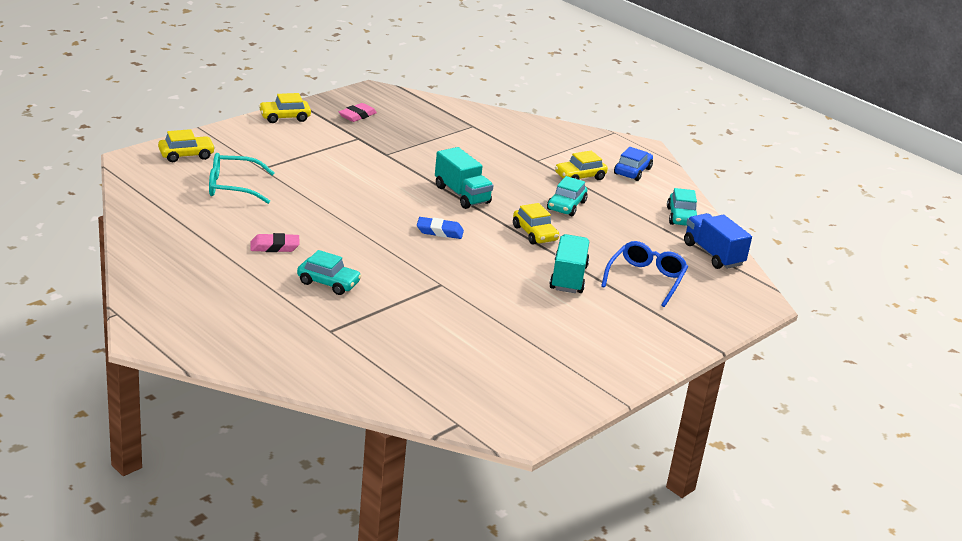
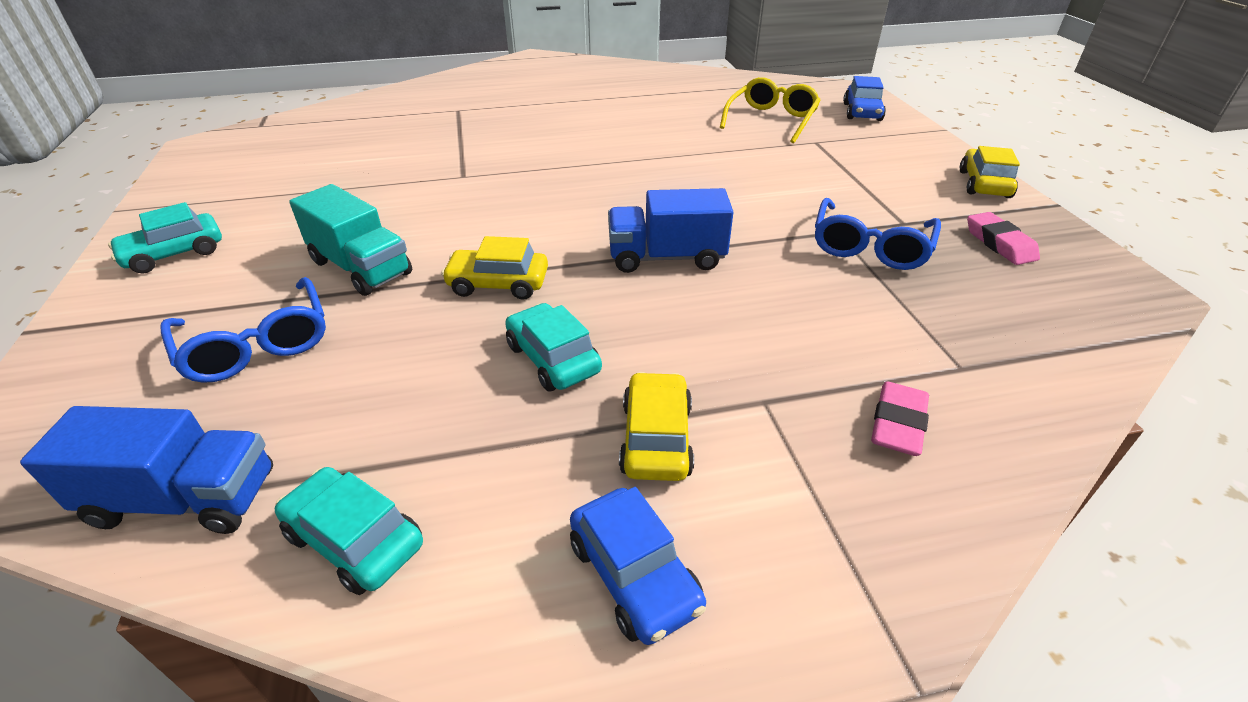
camera: 125 degrees right, 10 degrees up
(186, 155) = (862, 112): yellow car -> blue car
(232, 187) = (771, 120): turquoise glasses -> yellow glasses
(274, 247) = (625, 116): pink eraser -> pink eraser (897, 424)
(328, 283) = (533, 124): turquoise car -> turquoise car (174, 254)
(394, 145) = (870, 247): none -> blue glasses
(439, 231) = (576, 208): blue eraser -> none
(462, 195) = (666, 257): turquoise truck -> blue truck

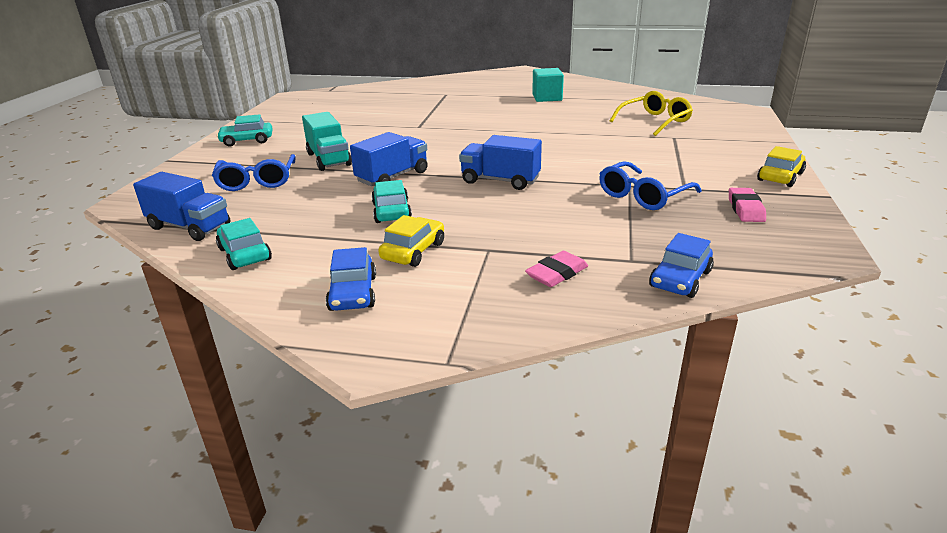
camera: 25 degrees right, 10 degrees down
(498, 284) = (392, 177): yellow car -> blue truck
(605, 99) = (547, 98): none -> turquoise cube
(862, 112) = (734, 124): blue car -> blue car (680, 279)

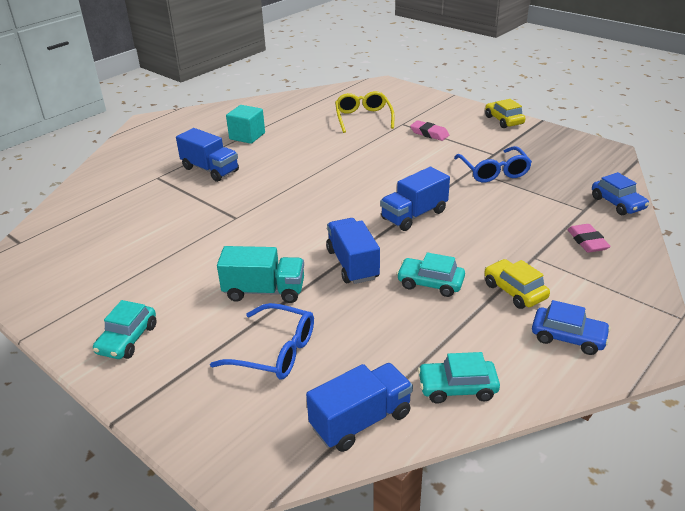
camera: 60 degrees left, 5 degrees up
(477, 102) = (210, 170): none -> blue truck
(745, 209) = (541, 149): pink eraser -> pink eraser (429, 133)

